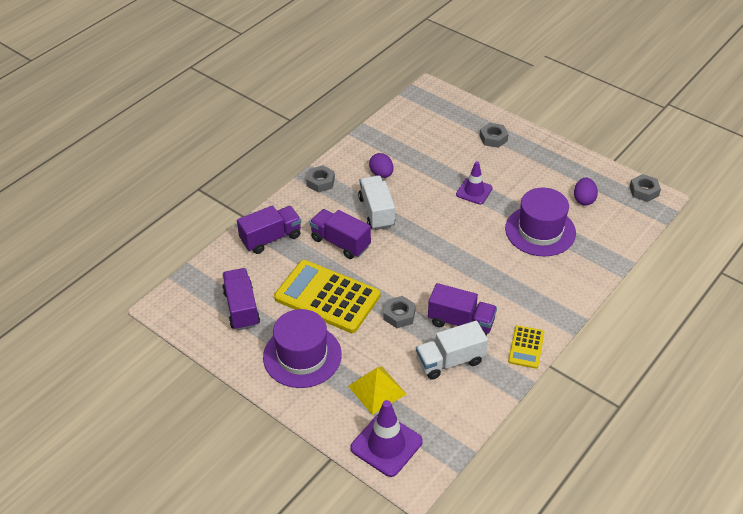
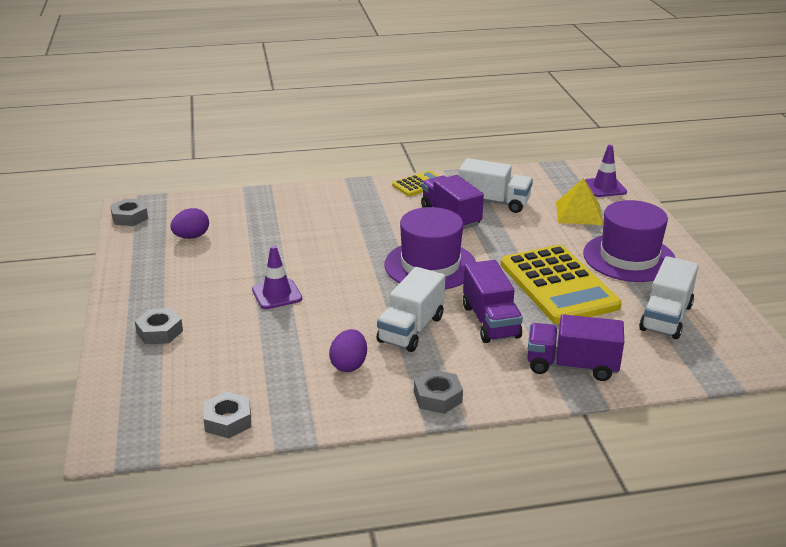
camera: 140 degrees left, 15 degrees down
(241, 308) = (666, 317): purple truck -> white truck
(386, 445) = (604, 187): purple traffic cone -> purple traffic cone, size x0.67
(399, 315) = (500, 243): grey nut -> grey nut (228, 420)
(540, 231) = (275, 236): purple hat -> purple hat (430, 265)

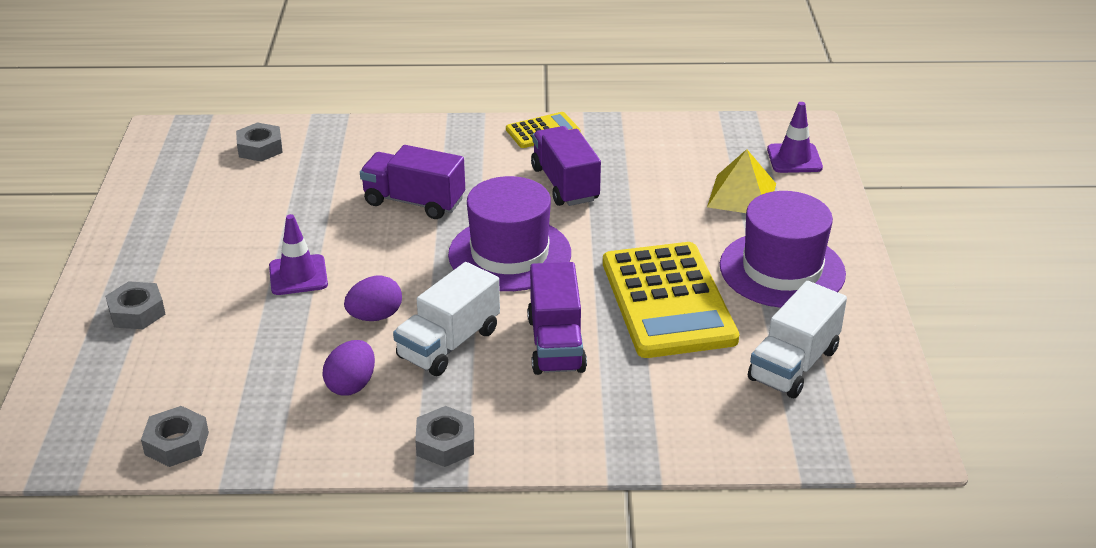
camera: 10 degrees right, 5 degrees up
(130, 217) = (155, 146): grey nut -> grey nut (260, 148)
(191, 237) = (221, 182): purple egg -> purple egg (375, 316)
(494, 202) = (632, 167): white truck -> none
(572, 366) = (636, 420): purple truck -> purple truck (414, 202)

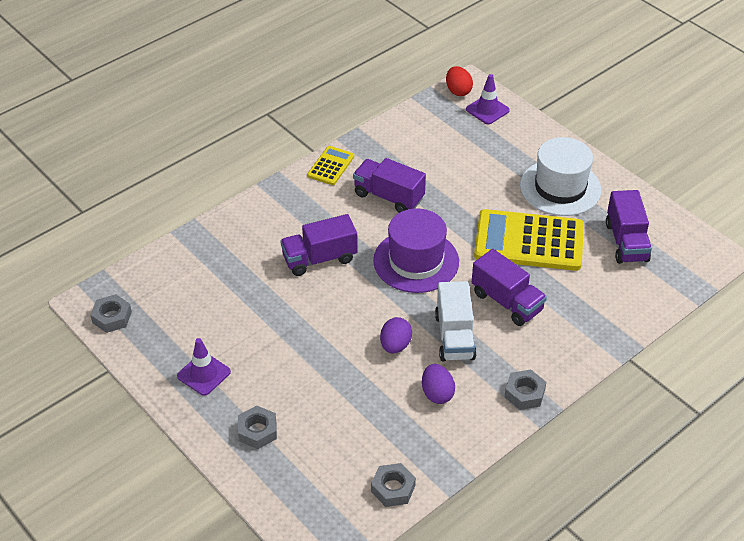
camera: 40 degrees left, 10 degrees up
(260, 148) = (173, 276): grey nut -> grey nut (112, 317)
(298, 275) = (318, 347): purple traffic cone -> purple traffic cone (204, 374)
(667, 301) = (529, 241): yellow calculator -> yellow calculator turned 150 degrees clockwise
(742, 195) = (488, 150): yellow pyramid -> none
(782, 269) = (560, 187): purple hat -> white hat
(783, 127) = (458, 91): none -> red egg
(793, 364) = (626, 242): white truck -> purple truck

